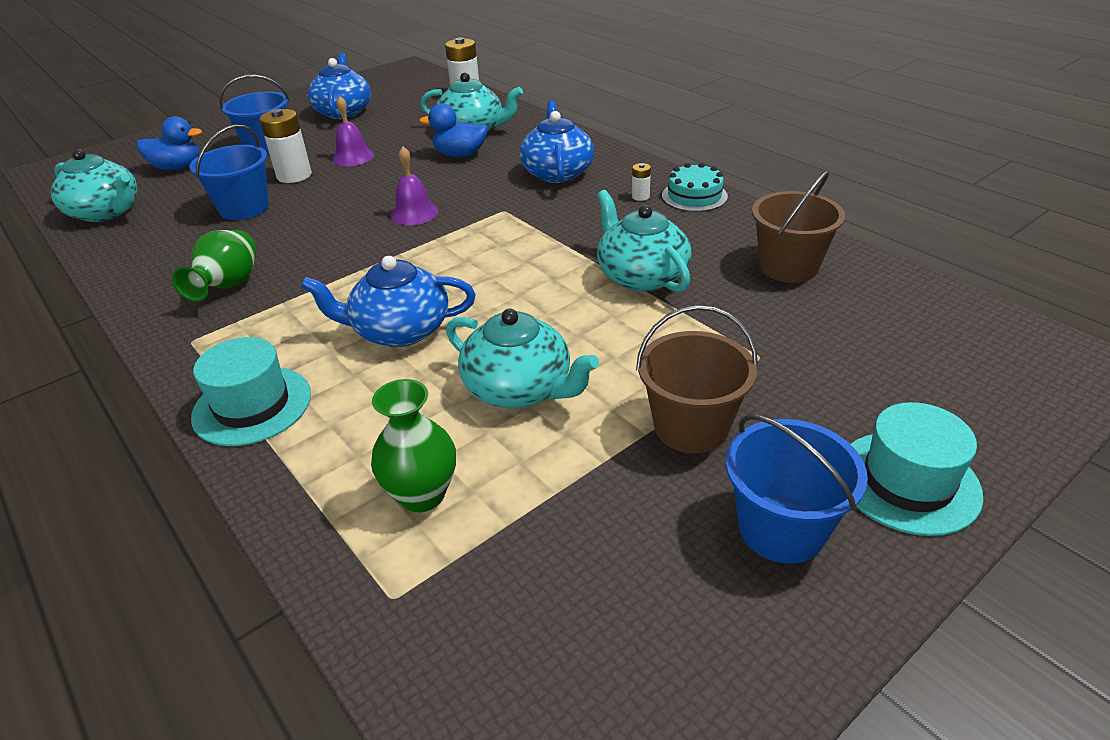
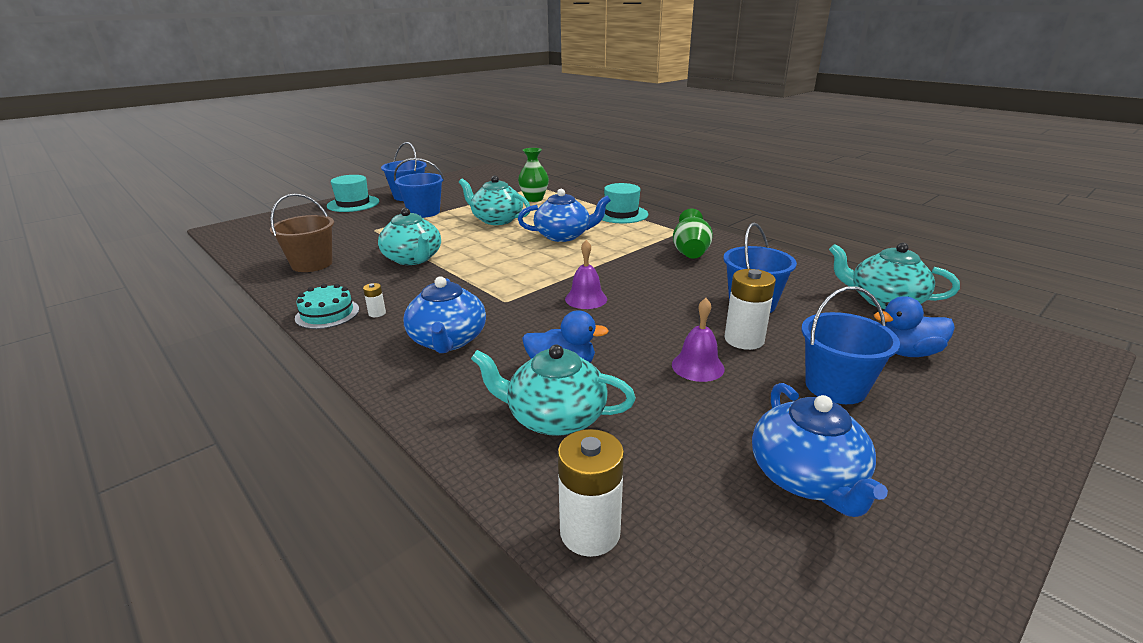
camera: 175 degrees right, 10 degrees down
(691, 427) = (424, 212): brown bucket -> blue bucket

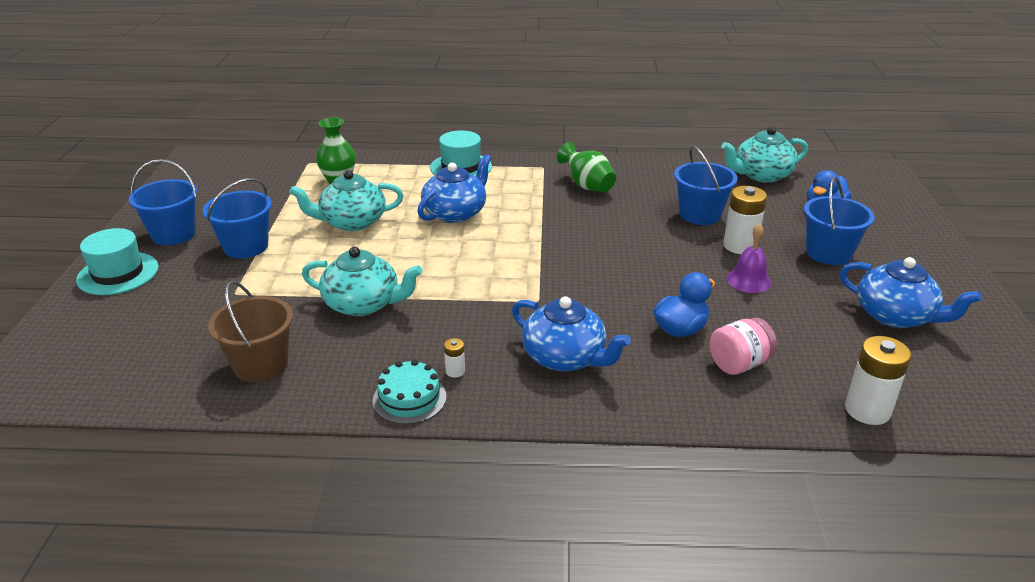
camera: 45 degrees left, 5 degrees up
(554, 417) = (739, 364): turquoise teapot -> pink jar
(586, 299) = (592, 266): purple bell -> none

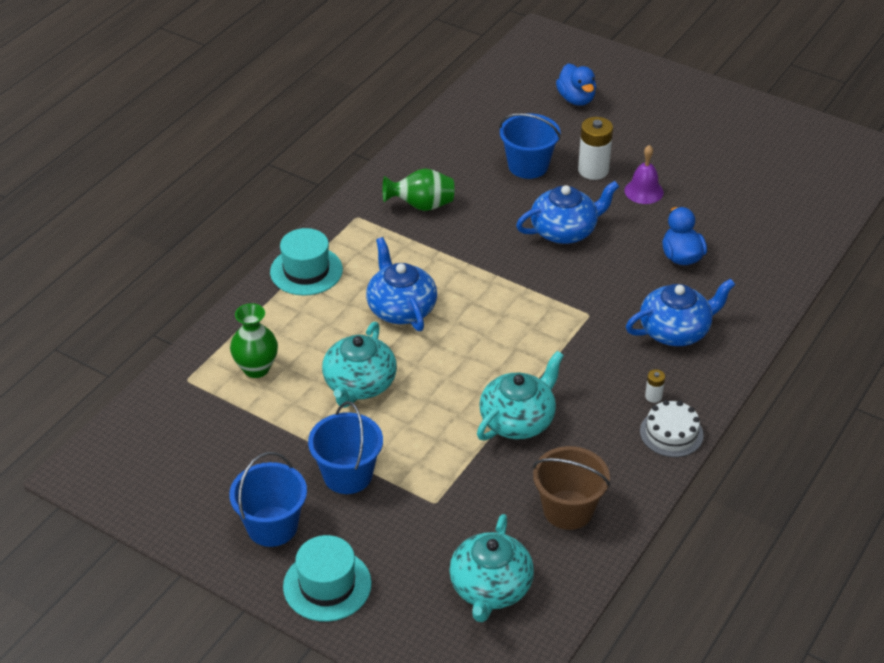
camera: 60 degrees left, 10 degrees up
(409, 398) = (671, 433): turquoise cake -> white cake
(739, 364) = (739, 249): pink jar -> none
(761, 175) = (491, 99): turquoise teapot -> turquoise teapot (490, 588)
(828, 253) = (638, 133): blue bucket -> none
(867, 410) = (821, 219): white battery -> none
(895, 316) = (736, 149): blue teapot -> blue teapot (565, 231)

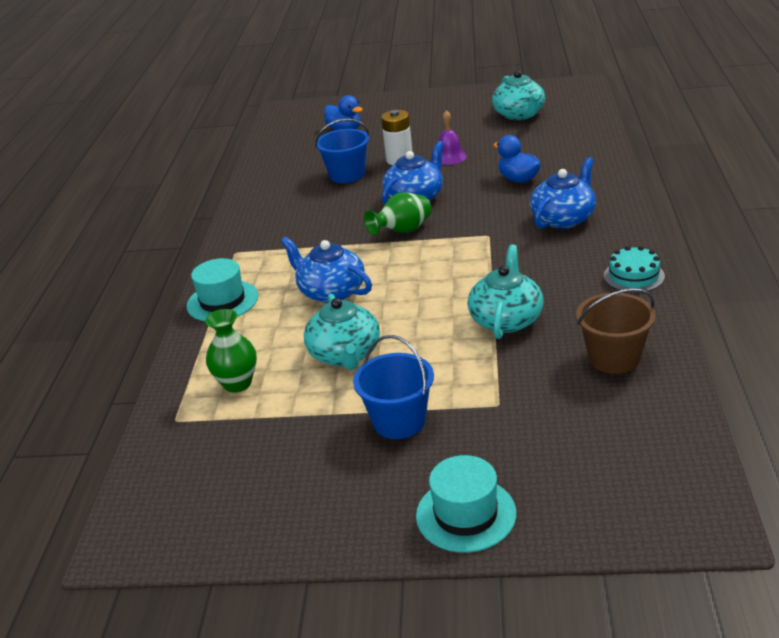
camera: 25 degrees left, 10 degrees down
(272, 526) = (366, 494): blue bucket -> none
(421, 206) = (284, 226): green vase -> green vase (402, 231)
(490, 588) = (614, 442): turquoise teapot -> turquoise teapot (519, 115)
(653, 396) = (593, 261): white battery -> none
(671, 433) = (634, 276): white cake -> turquoise cake

